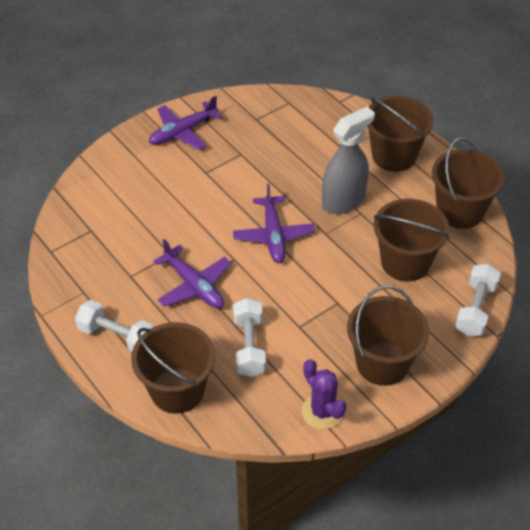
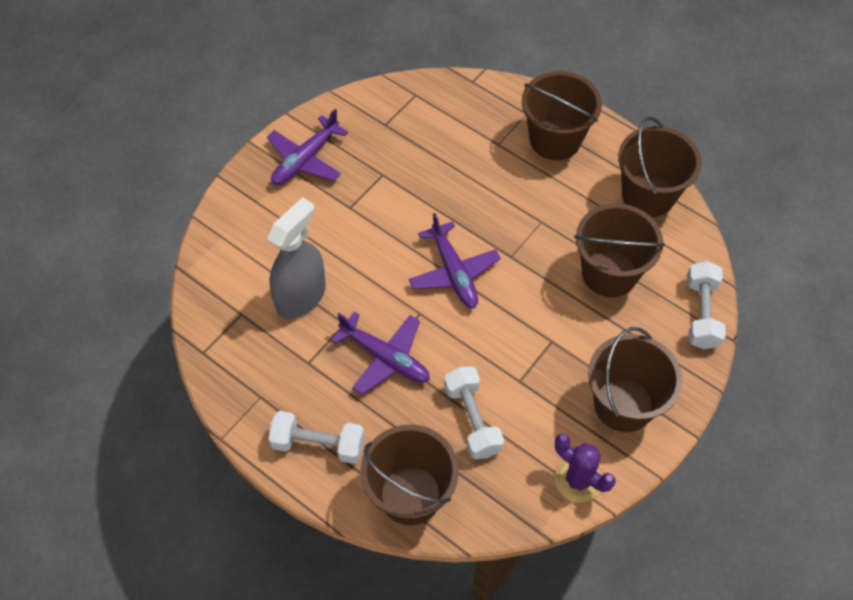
camera: 15 degrees left, 10 degrees up
(343, 201) = (517, 210): grey spray bottle -> grey spray bottle (301, 296)

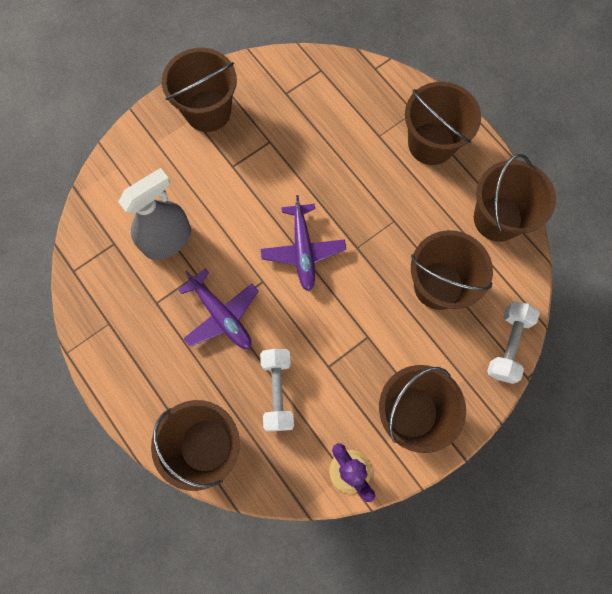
camera: 15 degrees right, 15 degrees up
(305, 159) = (208, 111): purple plane -> brown bucket
(318, 444) = (144, 379): white dumbbell -> none

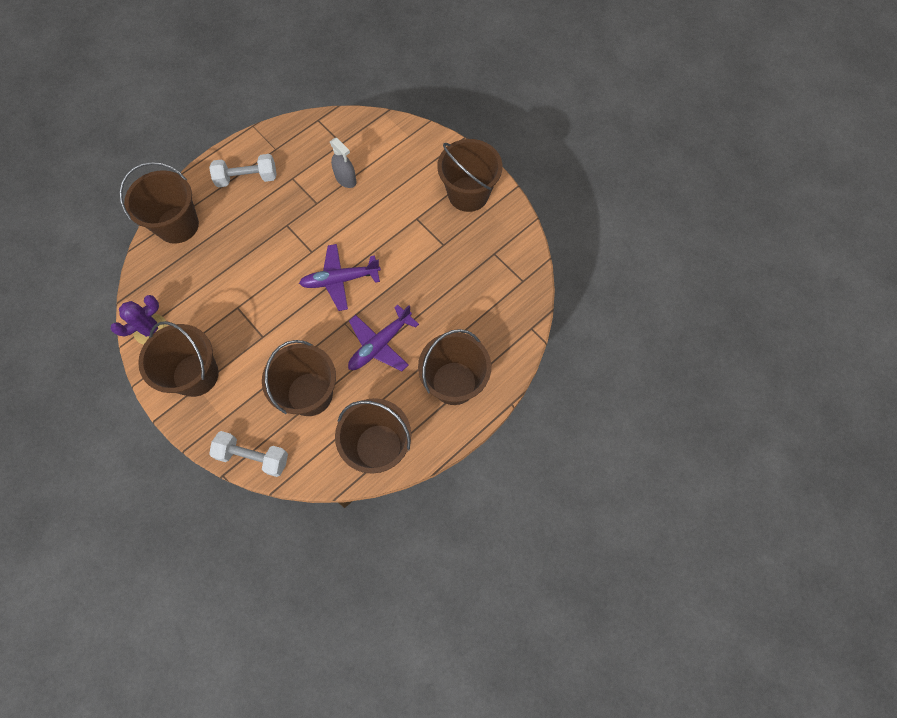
camera: 85 degrees right, 5 degrees down
(168, 240) = (346, 179): grey spray bottle -> grey spray bottle, size x0.60
(221, 315) = (282, 224): purple plane -> purple plane (380, 344)
(278, 391) = (217, 271): white dumbbell -> white dumbbell (247, 178)

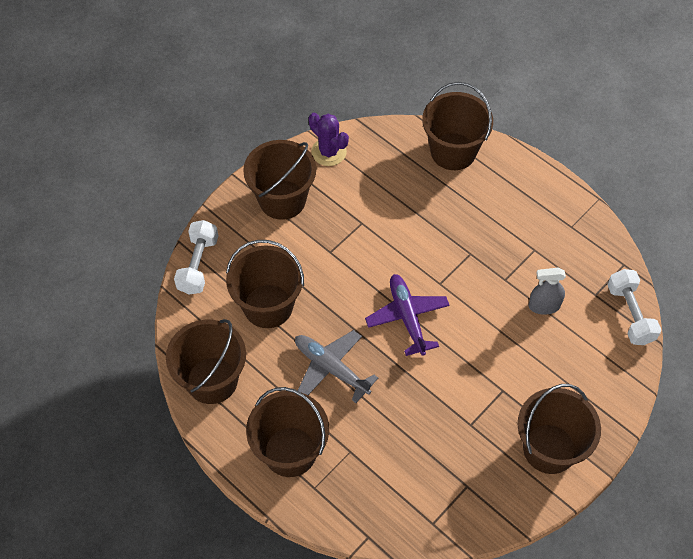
camera: 85 degrees right, 10 degrees down
(247, 178) = (525, 205): white dumbbell -> white dumbbell (630, 314)
(346, 179) = (544, 306): grey spray bottle -> grey spray bottle turned 45 degrees clockwise
(380, 344) = (331, 368): purple plane -> grey plane

